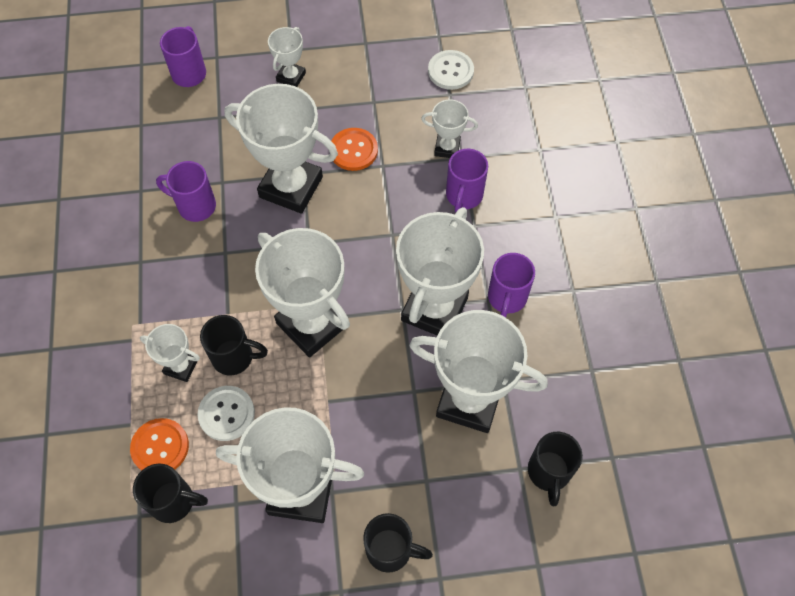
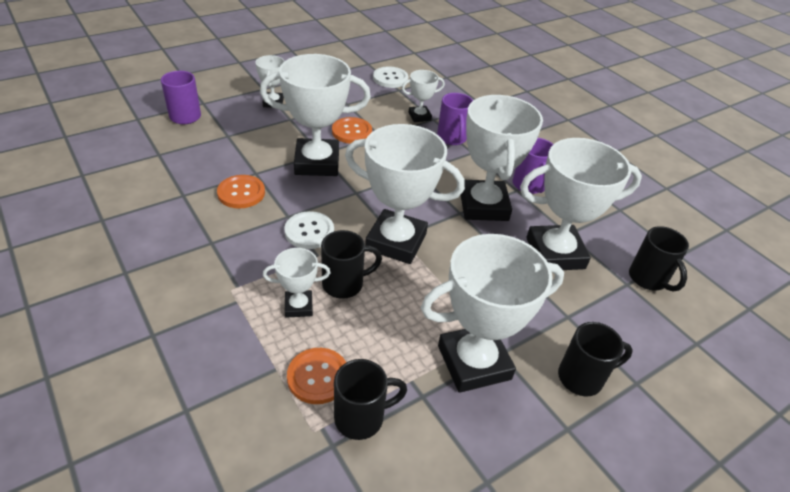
camera: 30 degrees left, 20 degrees down
(195, 206) = (241, 193): purple mug -> orange button
(226, 414) = (365, 328): white button -> white button (309, 231)

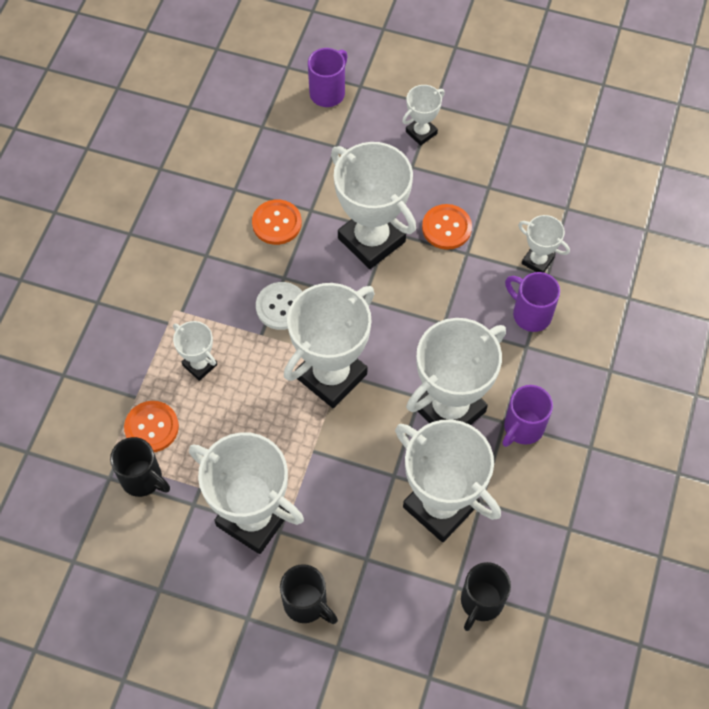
camera: 55 degrees right, 20 degrees up
(344, 284) = (249, 376): black mug -> none
(390, 78) = (579, 185): white button -> none
(396, 242) = (331, 376): white trophy -> white trophy turned 60 degrees clockwise
(452, 138) = (530, 314): purple mug -> purple mug turned 90 degrees clockwise

